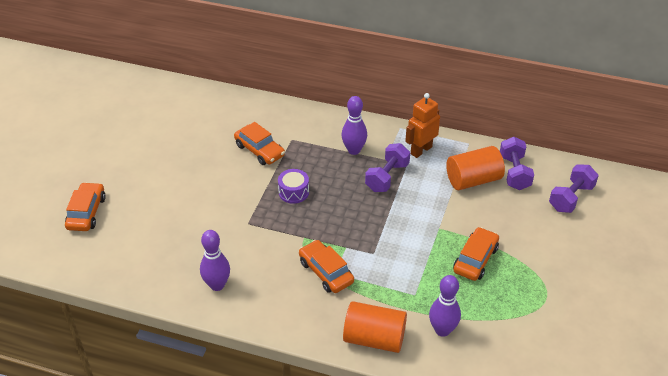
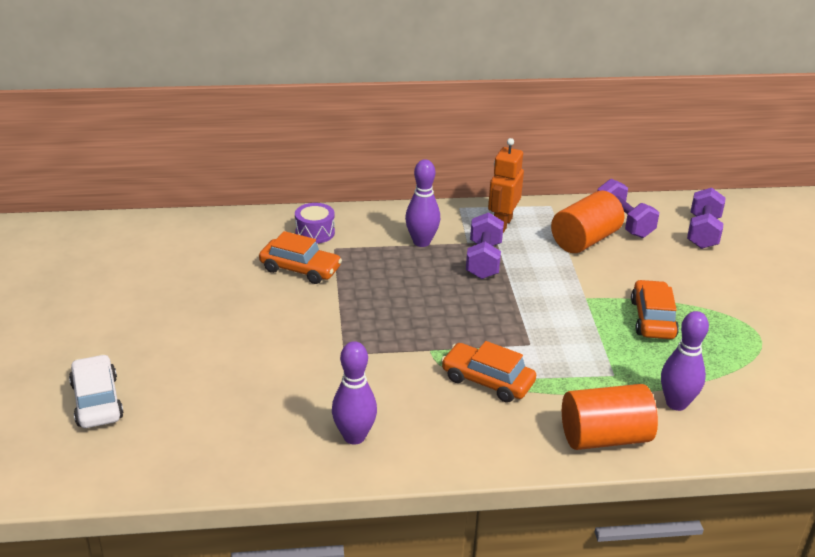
camera: 25 degrees left, 10 degrees down
(86, 212) = (97, 401): orange car -> white car
(293, 192) = (379, 304): purple drum -> purple drum (315, 232)

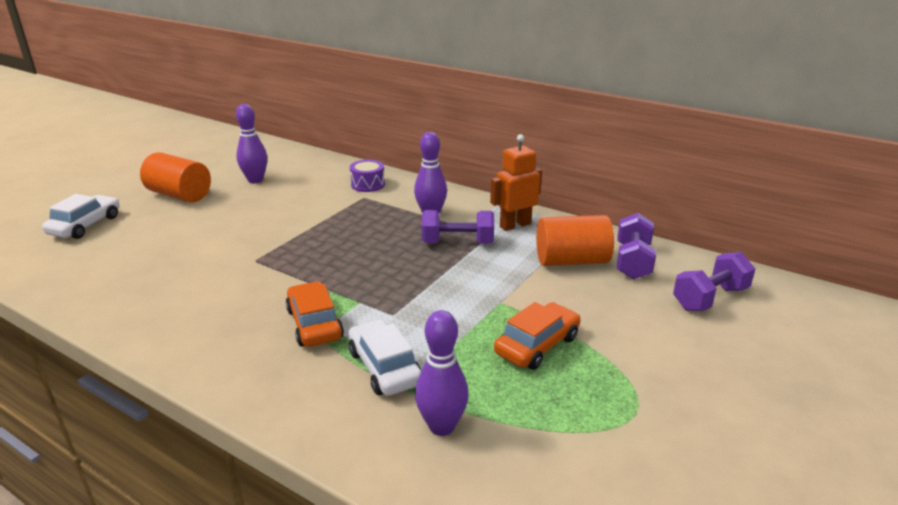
camera: 40 degrees right, 5 degrees down
(300, 269) = (320, 201): orange car -> none
(354, 437) = (164, 314): purple bowling pin -> purple bowling pin (255, 180)
(483, 260) = (457, 243): purple dumbbell -> purple dumbbell turned 45 degrees clockwise
(586, 385) = (384, 367): none -> white car
(604, 437) = (328, 417): orange cylinder -> orange cylinder (179, 195)

